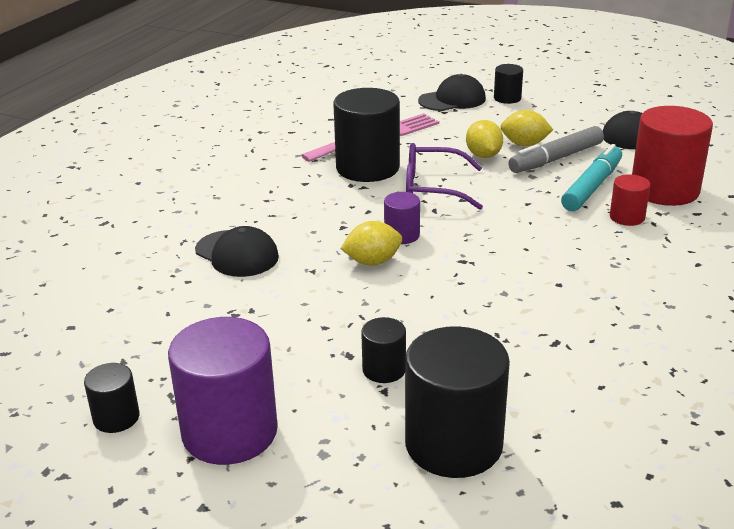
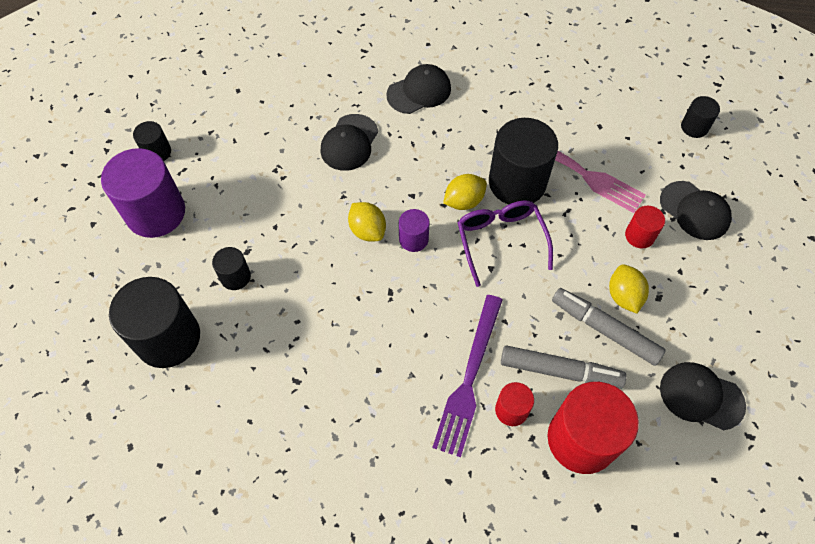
camera: 70 degrees right, 30 degrees up
(202, 199) = (419, 91): none -> black cap
(465, 126) = (639, 236): none -> red cylinder
(483, 155) = (583, 266): yellow lemon -> yellow lemon (464, 201)
(507, 98) = (726, 258): black cylinder -> black cylinder (694, 127)
(586, 232) = (469, 378): none -> purple fork
(592, 186) = (560, 371): turquoise marker -> grey marker

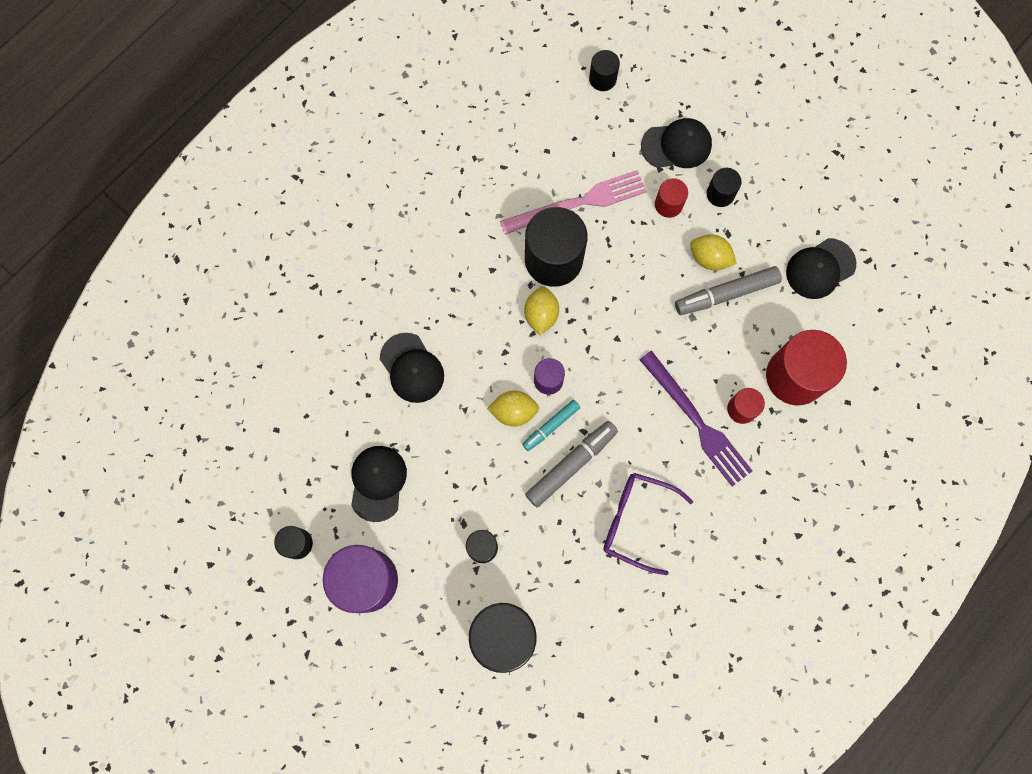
camera: 55 degrees left, 15 degrees up
(376, 265) = (551, 426): none -> turquoise marker
(419, 91) = (400, 271): black cap -> black cap (378, 483)
(500, 240) = (598, 312): purple glasses -> purple glasses (636, 521)
(560, 371) = (736, 351): grey marker -> grey marker (571, 464)
(687, 269) = (720, 194): none -> black cylinder

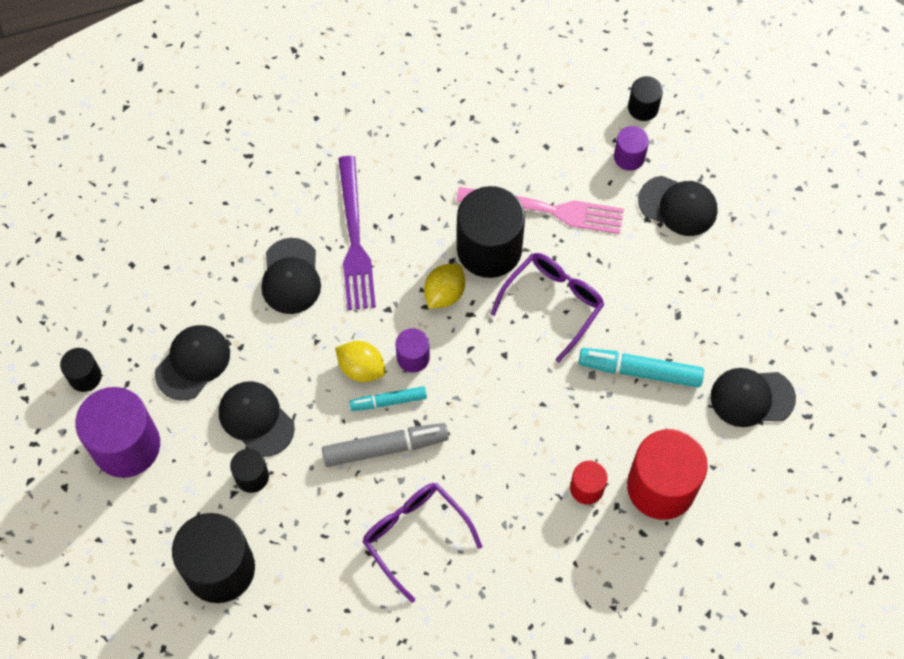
camera: 30 degrees right, 10 degrees down
(457, 499) = (256, 419): none -> black cap
(616, 125) = (629, 157): none -> purple cylinder
(629, 276) = (553, 303): none -> purple glasses
(668, 204) = (635, 257): red cylinder -> none
(697, 421) = (534, 475): purple fork -> purple fork (354, 238)
(709, 258) = (644, 328): yellow lemon -> none
(720, 194) = (693, 274): black cylinder -> none
(726, 294) = (640, 371): grey marker -> turquoise marker

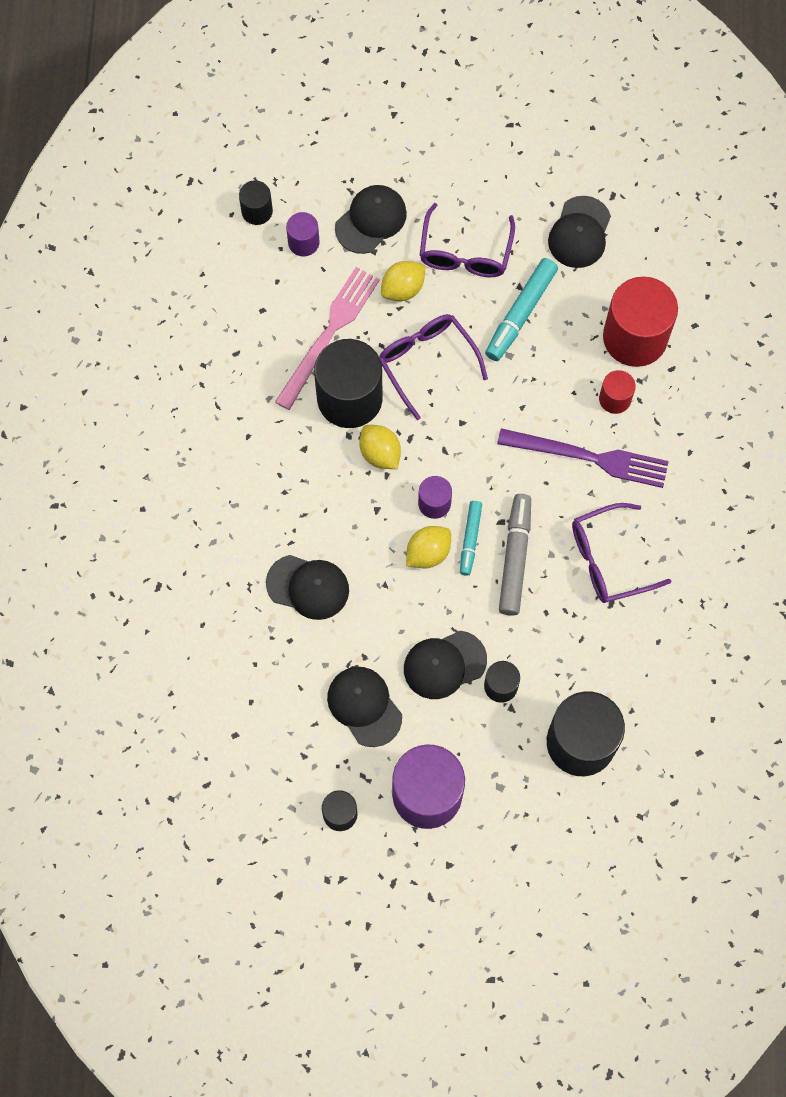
camera: 70 degrees left, 5 degrees up
(354, 238) = (291, 515): purple fork -> purple fork (589, 457)
(619, 257) = (403, 289): none -> yellow lemon
(681, 299) = (465, 253): none -> purple glasses

